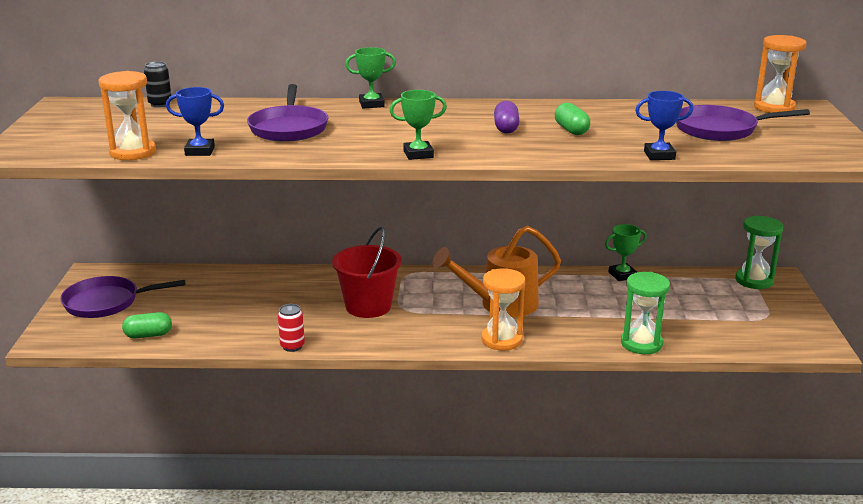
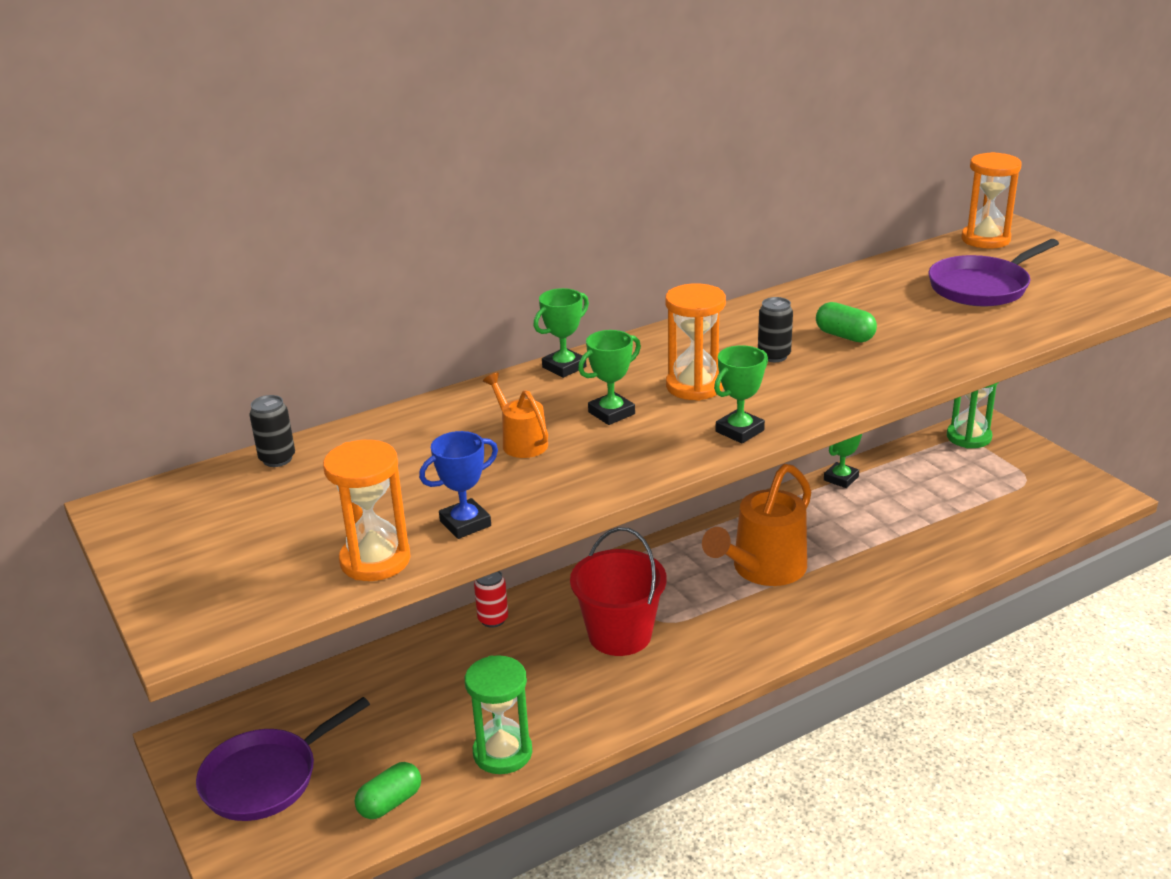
camera: 30 degrees left, 5 degrees up
(289, 128) = (521, 442): purple pan -> orange watering can
(292, 346) = (596, 734): red can -> red can (493, 619)
(360, 129) = (611, 413): none -> green trophy
(502, 340) = (817, 618): orange hourglass -> orange hourglass (694, 386)
(506, 128) = (774, 356): purple capsule -> black can
(641, 343) = (954, 562): green hourglass -> green hourglass (502, 753)
(659, 155) = (980, 344): blue trophy -> none

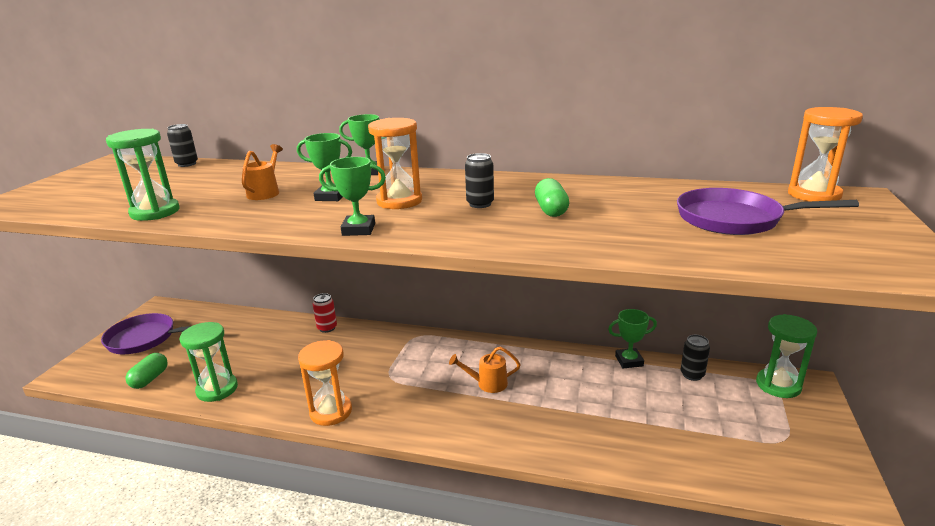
camera: 45 degrees right, 5 degrees down
(375, 560) = (96, 210): orange hourglass -> orange hourglass (331, 412)
(390, 803) = (150, 379): green capsule -> green capsule turned 75 degrees counterclockwise
(465, 523) = (155, 212): blue trophy -> green hourglass
(620, 635) = (359, 370): red bucket -> none
(762, 570) = (487, 383): orange watering can -> orange watering can, size x0.50
(903, 463) = (692, 375): none -> black can

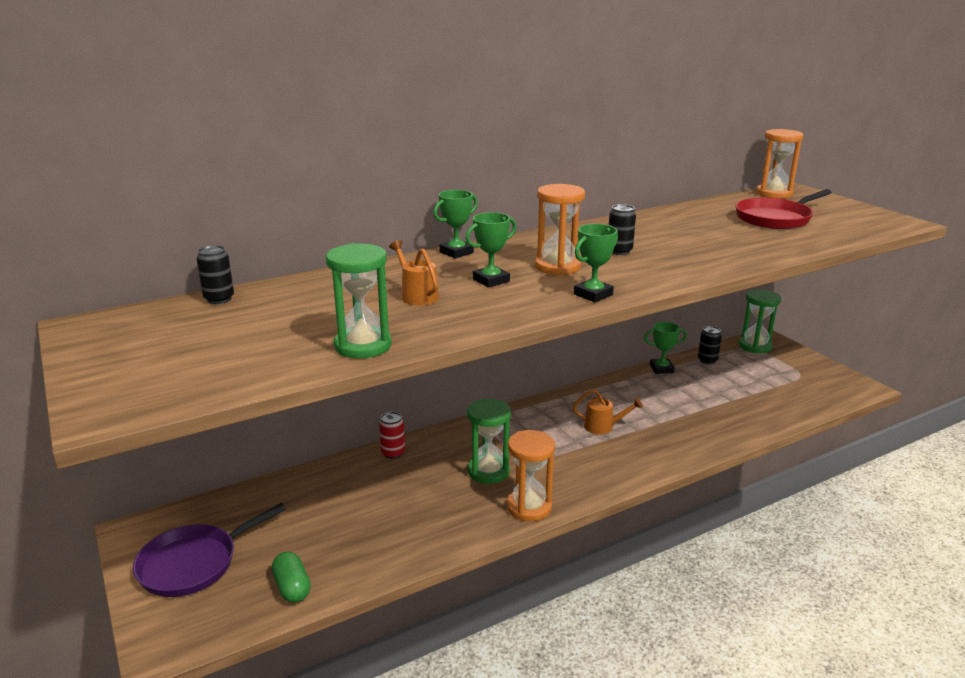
camera: 45 degrees left, 0 degrees up
(217, 389) = (390, 552): green hourglass -> green hourglass (488, 471)
(487, 383) = (603, 427): orange watering can -> orange watering can turned 120 degrees counterclockwise
(551, 210) = (673, 242): green capsule -> none
(629, 361) = (661, 369): green trophy -> green trophy turned 45 degrees clockwise
(734, 219) = (775, 218): purple pan -> red pan

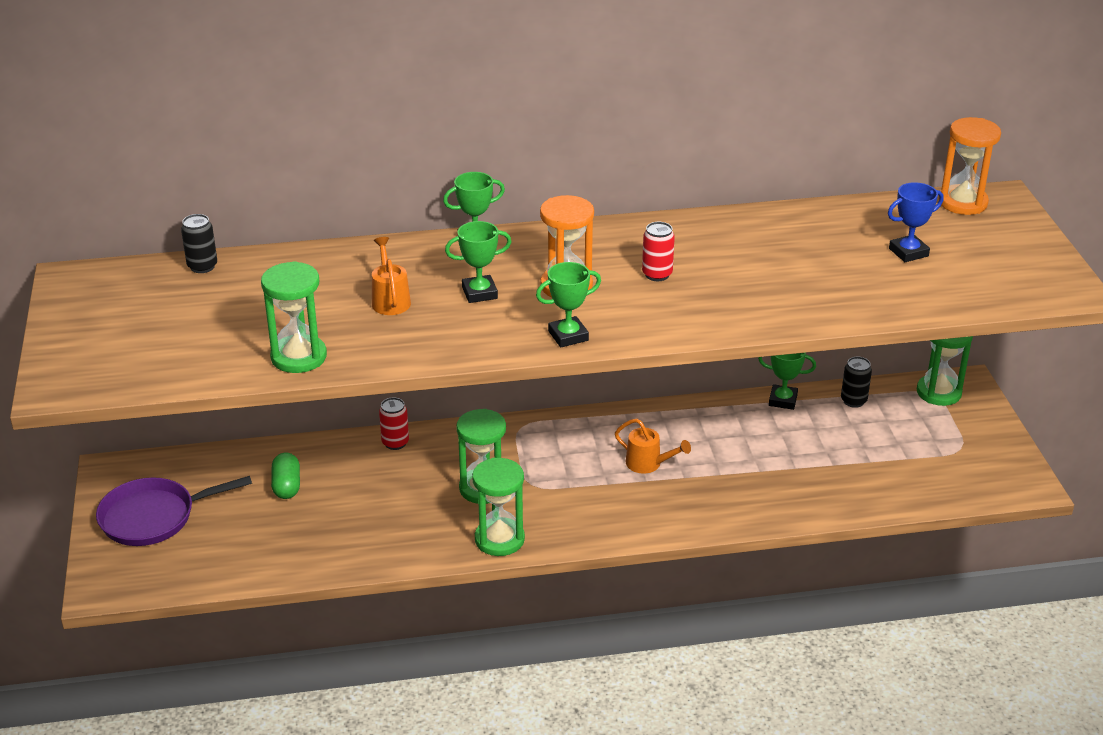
camera: 20 degrees right, 10 degrees up
(292, 588) = (230, 563): green capsule -> green capsule (287, 486)
(529, 507) = (499, 539): orange hourglass -> green hourglass
(619, 251) = (657, 274): black can -> red can
(775, 218) = (908, 252): red pan -> blue trophy

